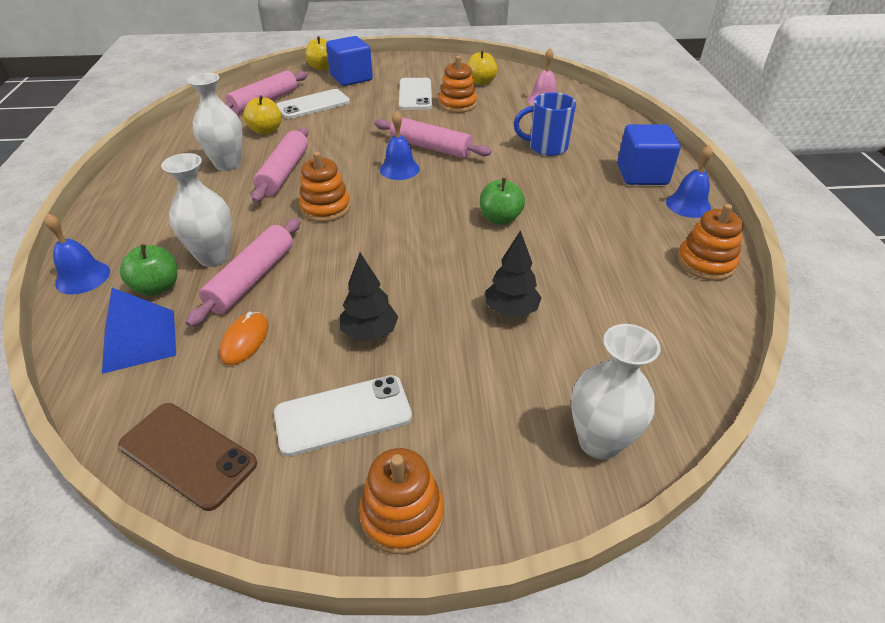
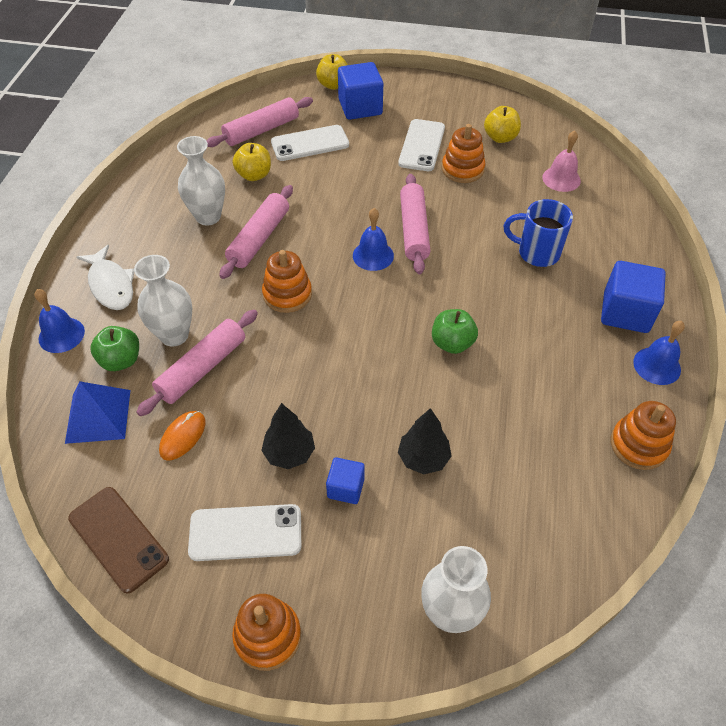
camera: 15 degrees right, 10 degrees up
(134, 228) = (111, 285): none -> white fish
(431, 147) = (414, 230): pink rolling pin -> pink rolling pin turned 45 degrees clockwise
(441, 351) = (346, 488): none -> blue cube

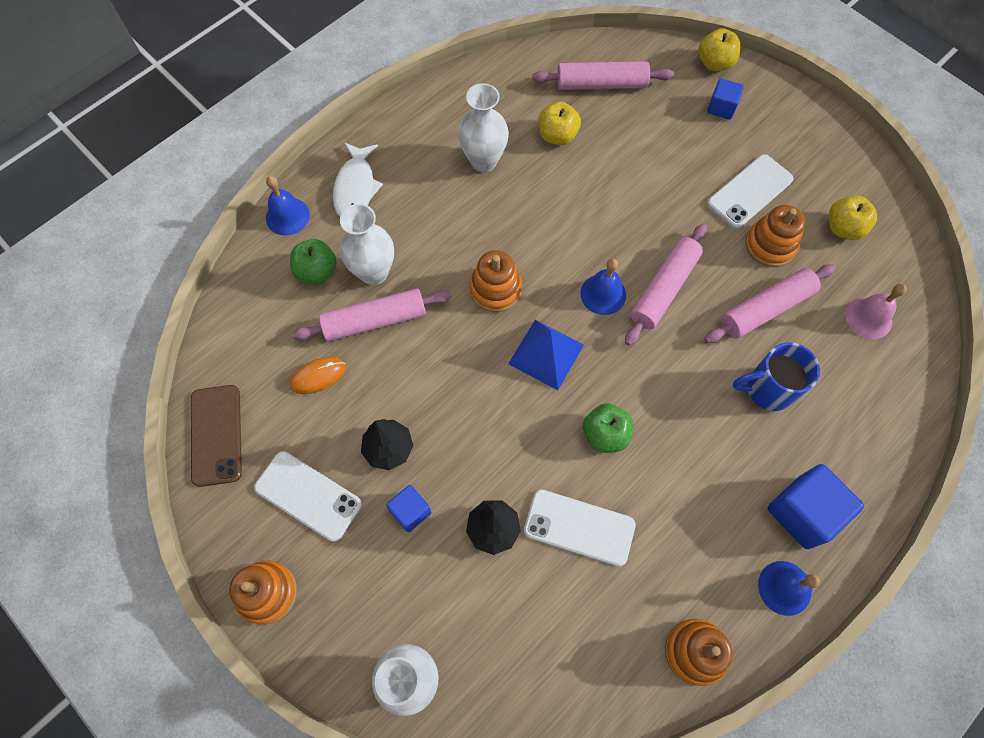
camera: 35 degrees right, 15 degrees up
(98, 416) = (268, 314): blue pyramid -> blue pyramid (546, 354)
(259, 238) = (512, 212): pink rolling pin -> pink rolling pin (766, 309)
(310, 144) = (637, 127): white phone -> white phone (579, 527)
(360, 107) = (721, 108): blue cube -> blue cube, size x0.56
(536, 253) = (767, 389): blue mug -> blue mug turned 60 degrees counterclockwise

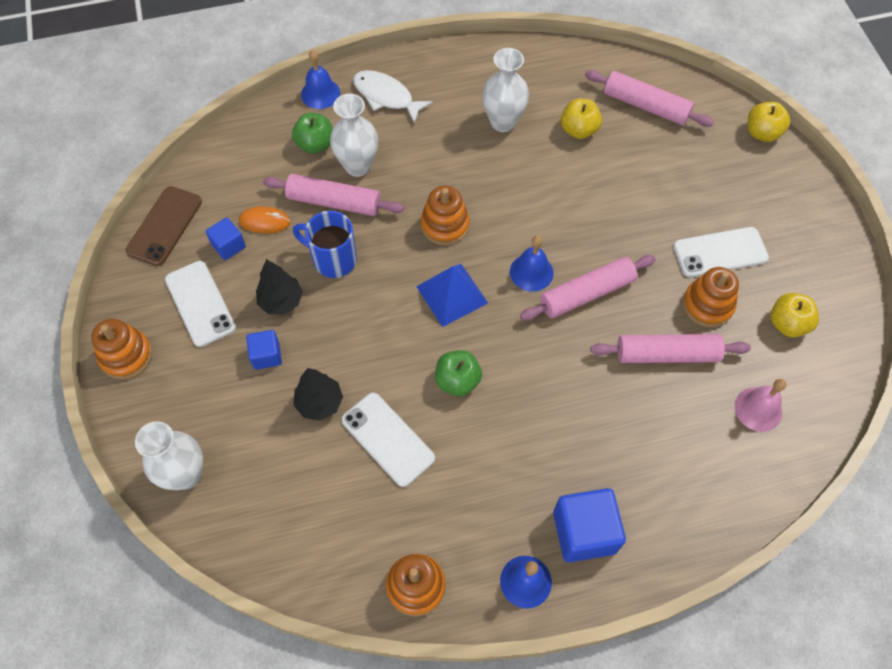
camera: 30 degrees right, 5 degrees down
(355, 188) = (386, 96): white fish -> white fish turned 90 degrees clockwise
(721, 108) = (742, 172): blue cube -> blue cube (228, 246)
(767, 389) = (622, 418): blue mug -> blue mug (333, 259)

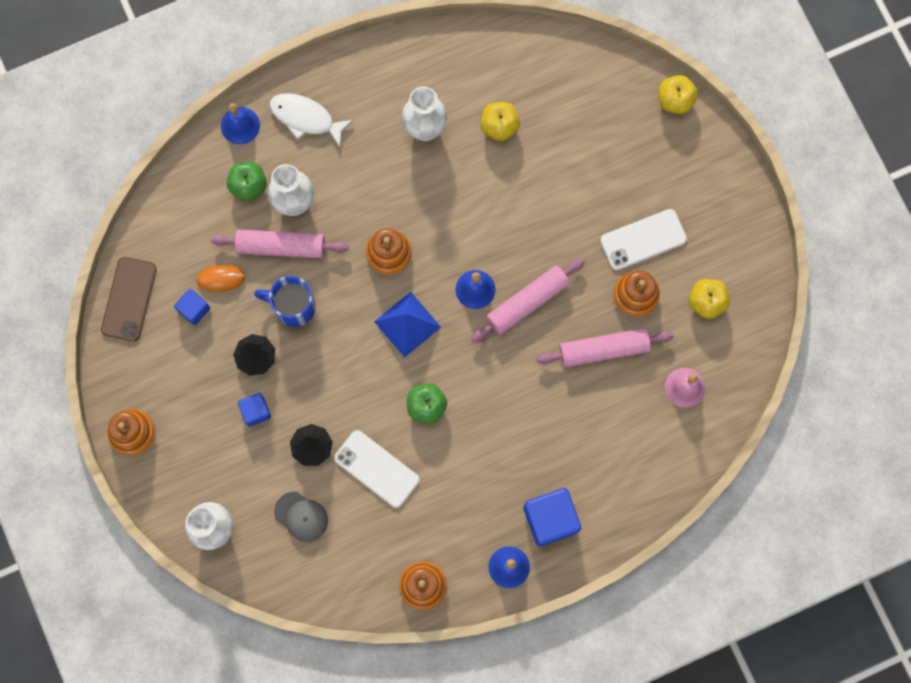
camera: 10 degrees left, 15 degrees up
(200, 303) = (184, 372): white phone -> none
(289, 477) = (301, 516): none -> grey cap
(645, 106) = (561, 87): pink rolling pin -> none

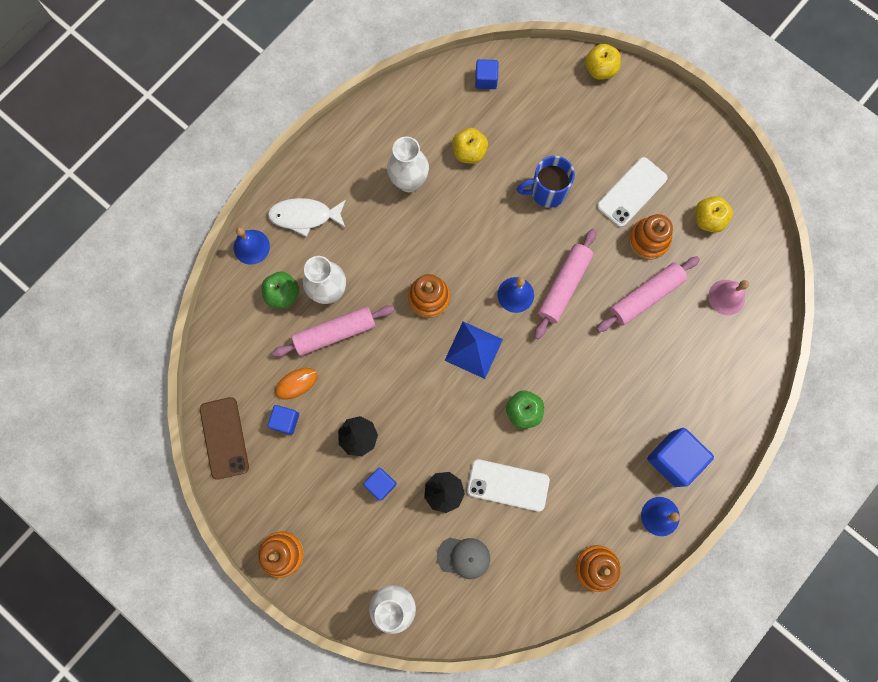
camera: 25 degrees left, 0 degrees up
(293, 307) = (370, 379): blue mug -> blue mug (546, 192)
(553, 59) = (486, 79): none -> blue cube

